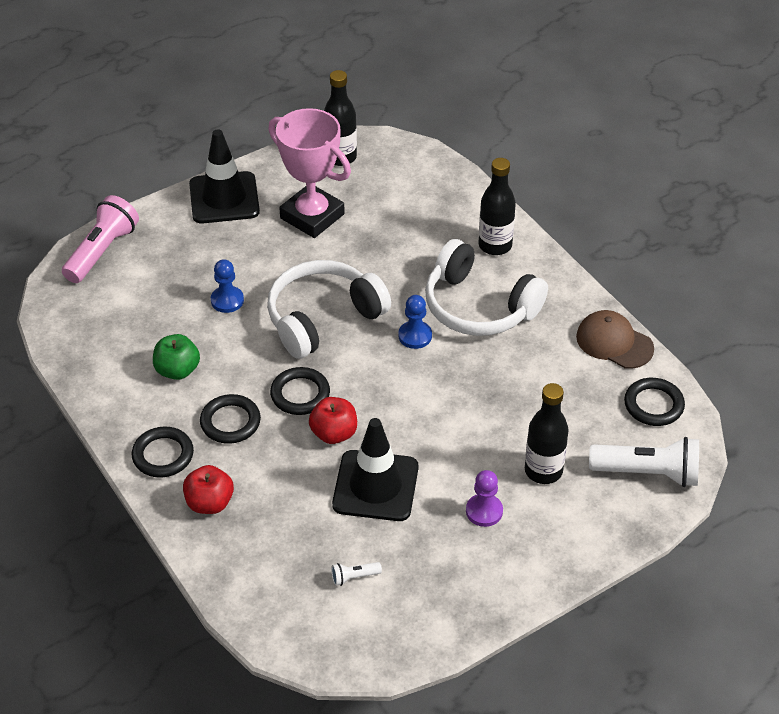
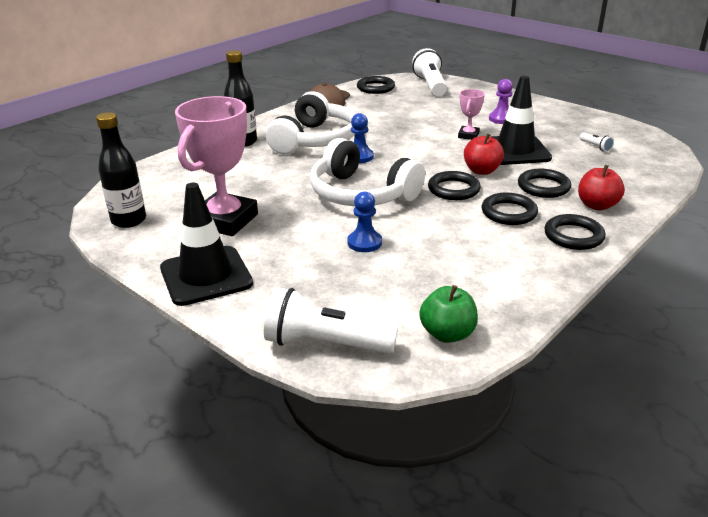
camera: 105 degrees left, 15 degrees down
(102, 251) = (326, 343): pink flashlight -> white flashlight
(177, 370) = (472, 250): green apple -> green apple (447, 334)
(271, 474) = (543, 187): none -> black ring
(439, 455) = (468, 135): none -> pink trophy
(543, 471) = (453, 108): black bottle -> none

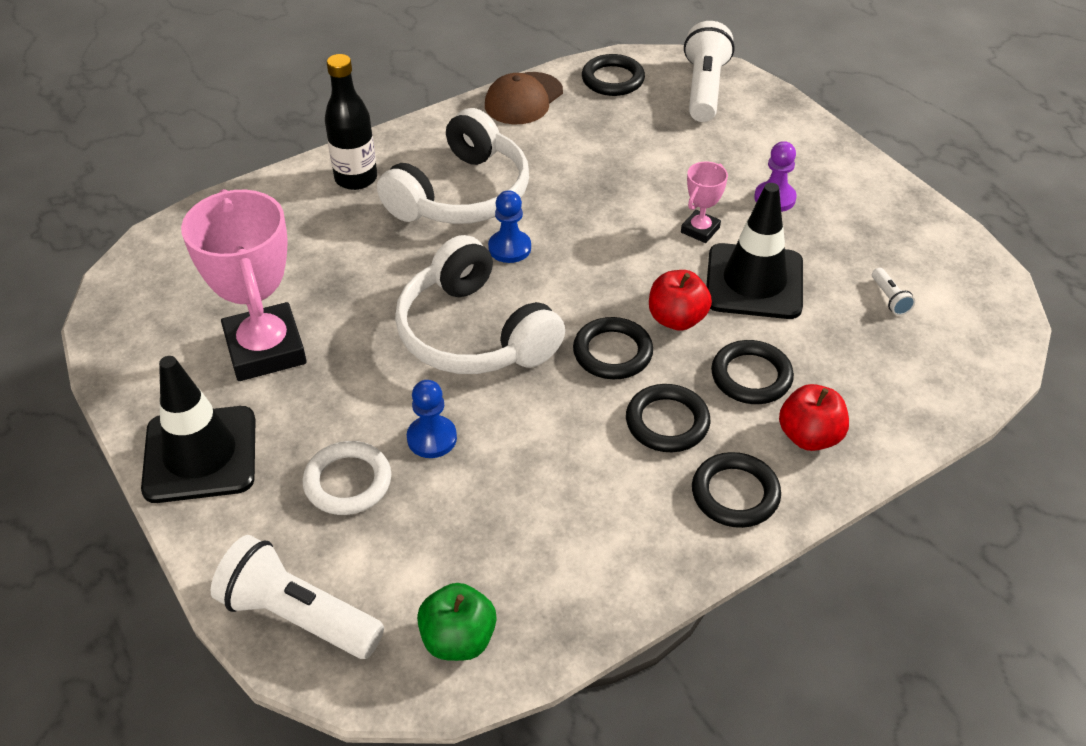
camera: 15 degrees right, 15 degrees up
(129, 220) = (142, 321): black bottle -> none
(225, 220) = (266, 349): pink trophy -> pink trophy turned 60 degrees counterclockwise
(320, 272) = (348, 482): none -> white ring

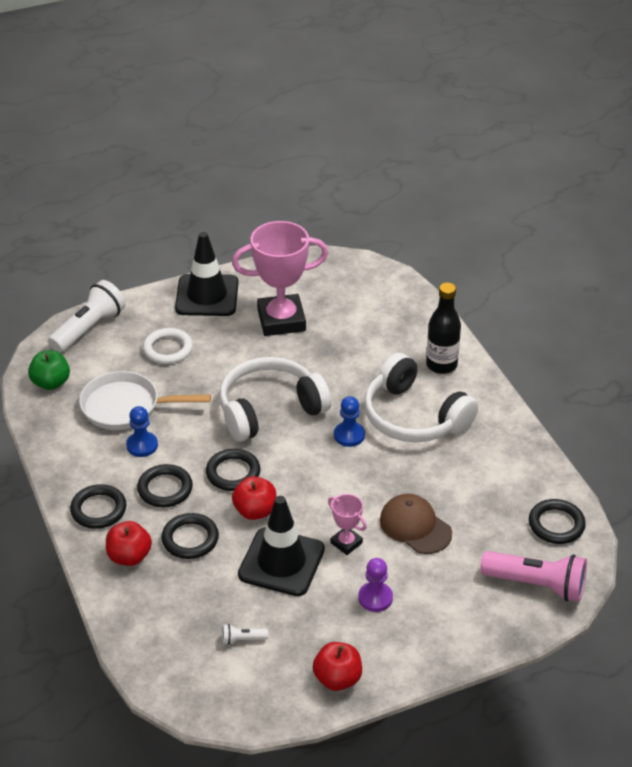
camera: 100 degrees right, 5 degrees down
(432, 438) = (188, 384): blue pawn -> blue pawn (142, 445)
(500, 509) = (126, 407): none -> white pan
(523, 99) = (532, 464): brown cap -> brown cap (415, 526)
(704, 89) = (536, 585): white flashlight -> pink flashlight
(902, 215) = (337, 679): none -> red apple

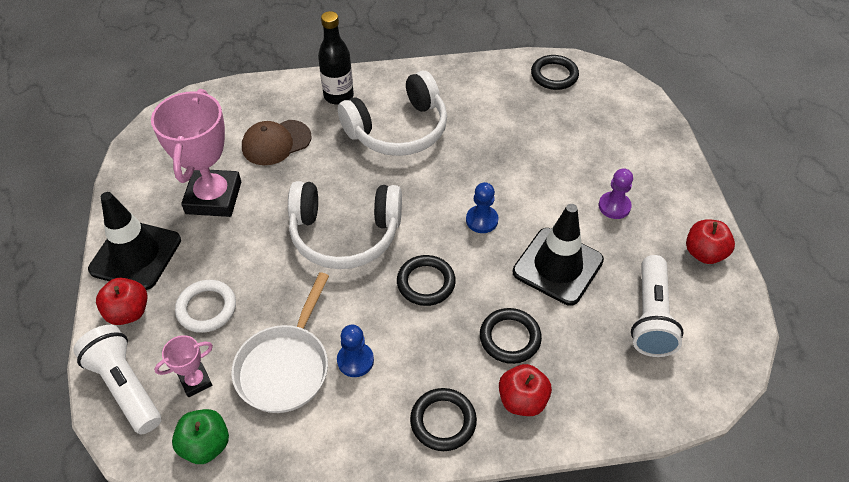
camera: 75 degrees left, 10 degrees up
(165, 489) = (430, 349): black ring -> none
(242, 639) = (650, 317): white flashlight -> white flashlight, size x2.34
(255, 511) = (485, 274): red apple -> red apple (128, 312)
(269, 409) = (345, 234): white headphones -> white headphones turned 75 degrees counterclockwise
(346, 543) = (544, 212): pink trophy -> pink trophy (195, 381)
(349, 435) = (405, 180): blue pawn -> blue pawn (482, 220)
(415, 526) = (535, 160): brown cap -> brown cap (276, 142)
(536, 585) = (616, 103): pink flashlight -> none

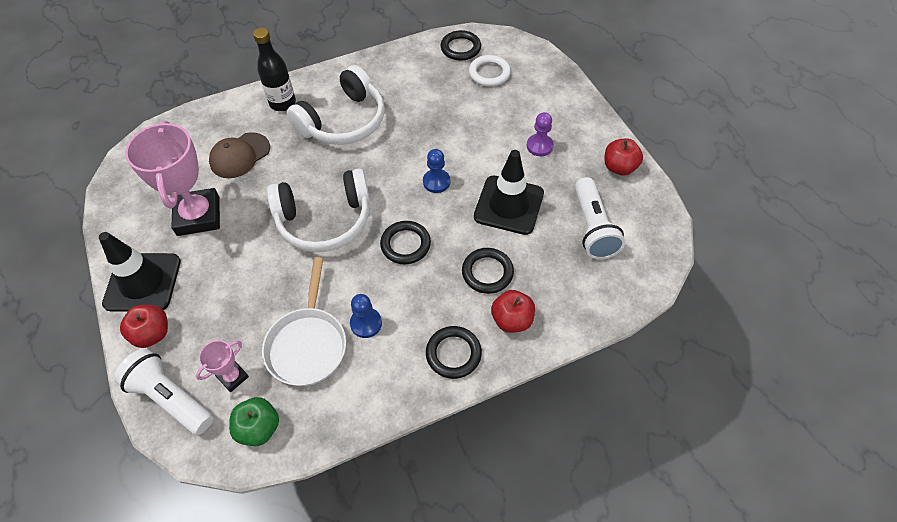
camera: 15 degrees left, 5 degrees up
(207, 308) = (223, 312): white ring -> white ring (489, 73)

